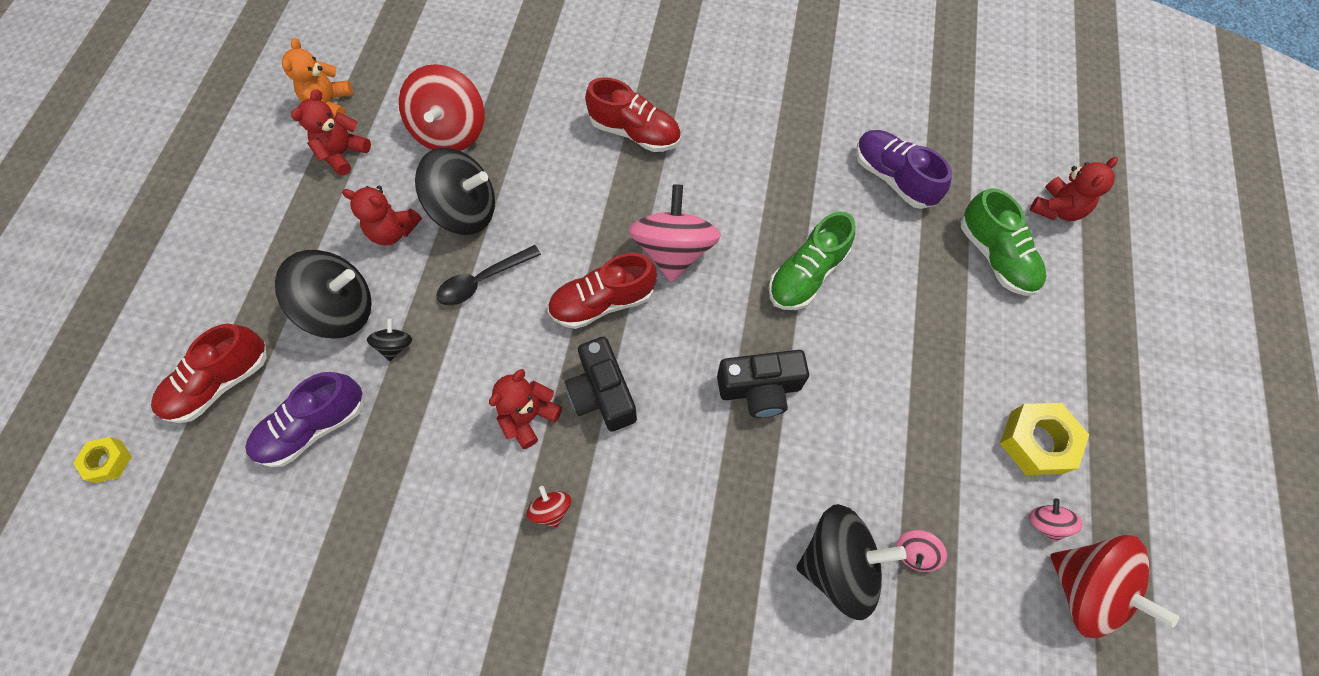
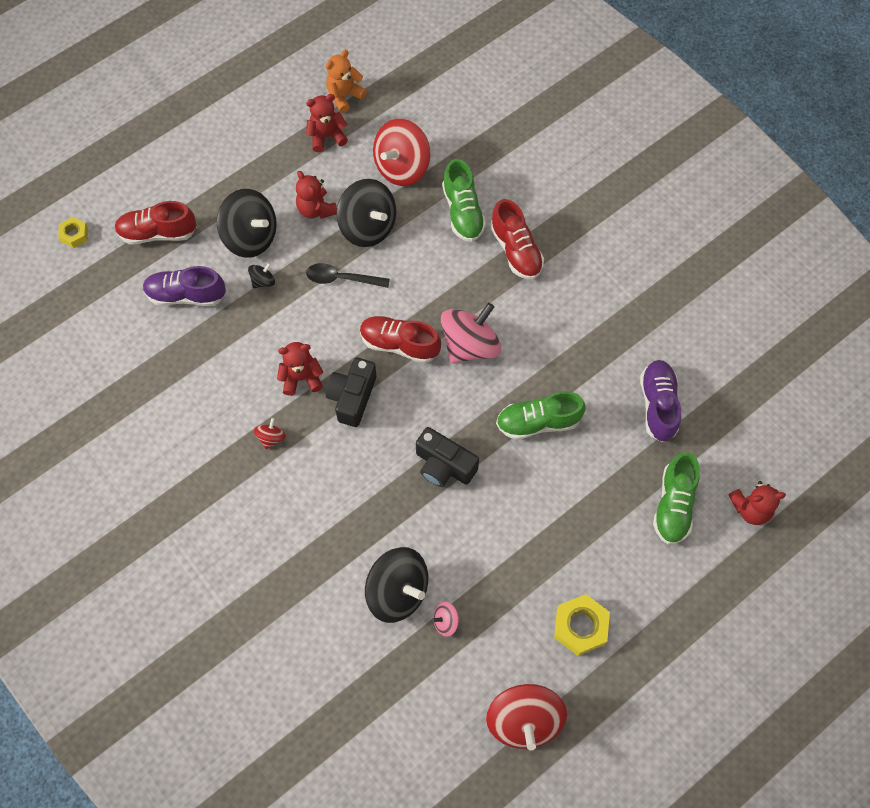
camera: 40 degrees right, 0 degrees up
(551, 132) = (463, 212): none -> green shoe
(1045, 522) = (538, 670): pink spinning top -> none

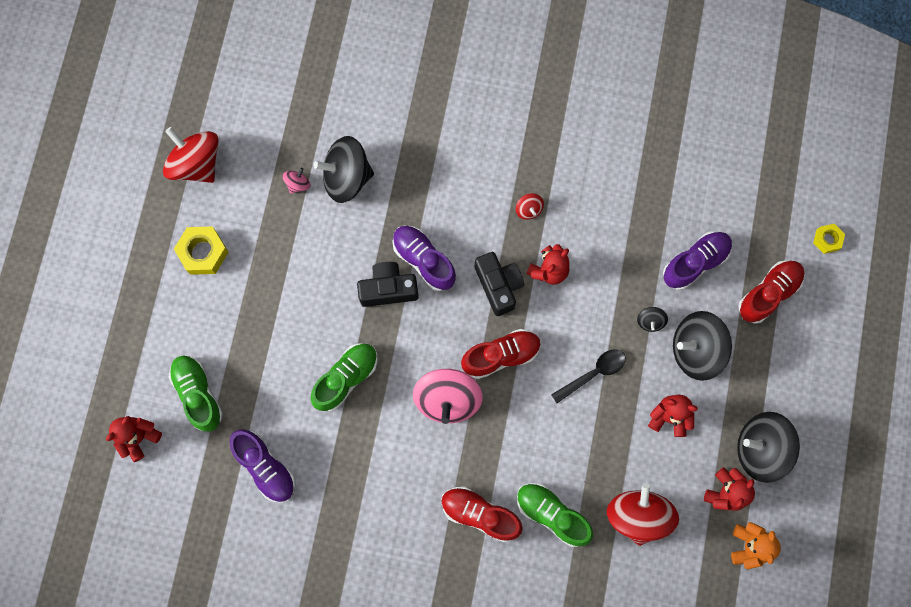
camera: 140 degrees right, 10 degrees up
(368, 226) = (615, 436): black spinning top -> black spinning top (760, 449)
(394, 465) = (424, 260): none -> purple shoe

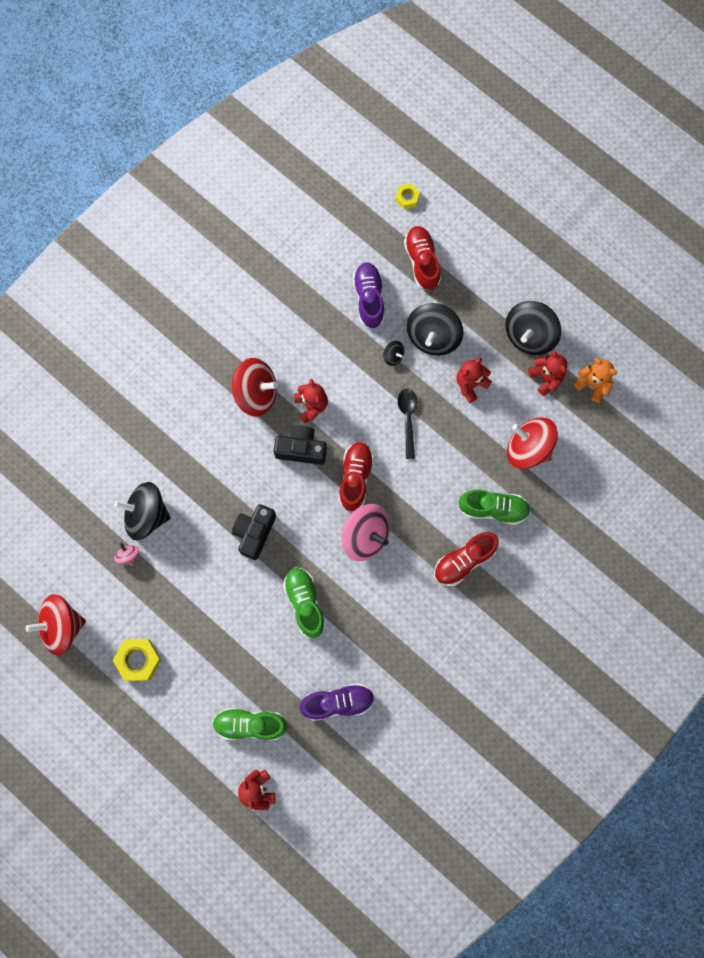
camera: 60 degrees left, 0 degrees up
(347, 178) = (146, 515): black spinning top -> black spinning top turned 75 degrees clockwise
(424, 260) = (248, 493): purple shoe -> none
(528, 209) = (256, 393): red spinning top -> red spinning top, size x2.24
(552, 514) = (493, 509): green shoe -> green shoe turned 150 degrees counterclockwise

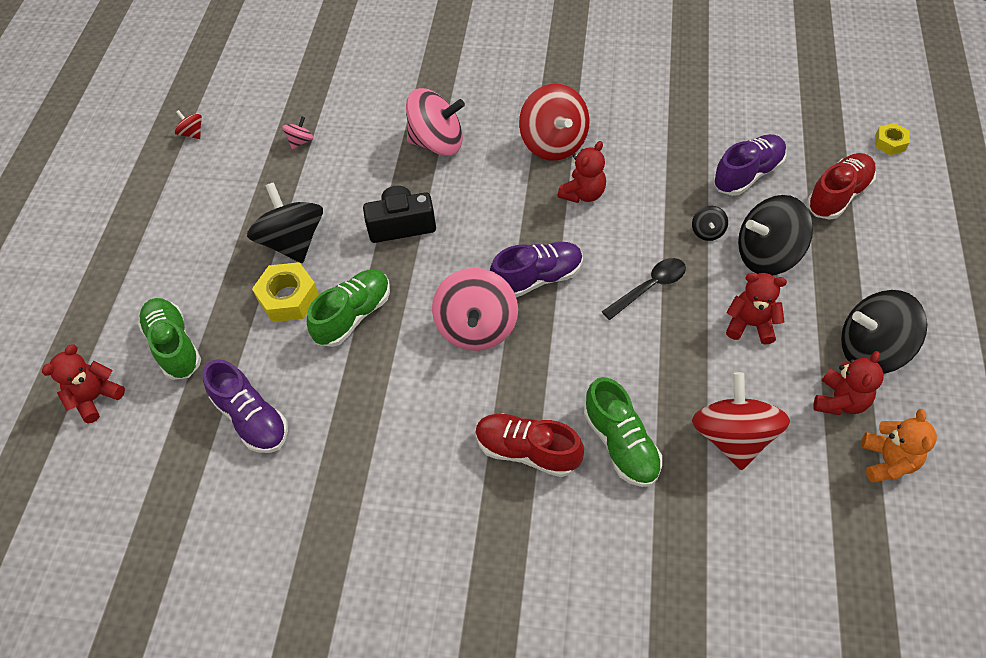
camera: 60 degrees right, 20 degrees down
(62, 626) = (192, 133): red spinning top -> red spinning top, size x0.45
(138, 660) = (192, 208): yellow nut -> yellow nut (288, 298)
(146, 515) = (354, 132): black spinning top -> black spinning top (293, 242)
(199, 466) = (437, 142): none -> pink spinning top
(301, 449) = (527, 212): black camera -> none
(355, 478) = (537, 278): red shoe -> purple shoe

